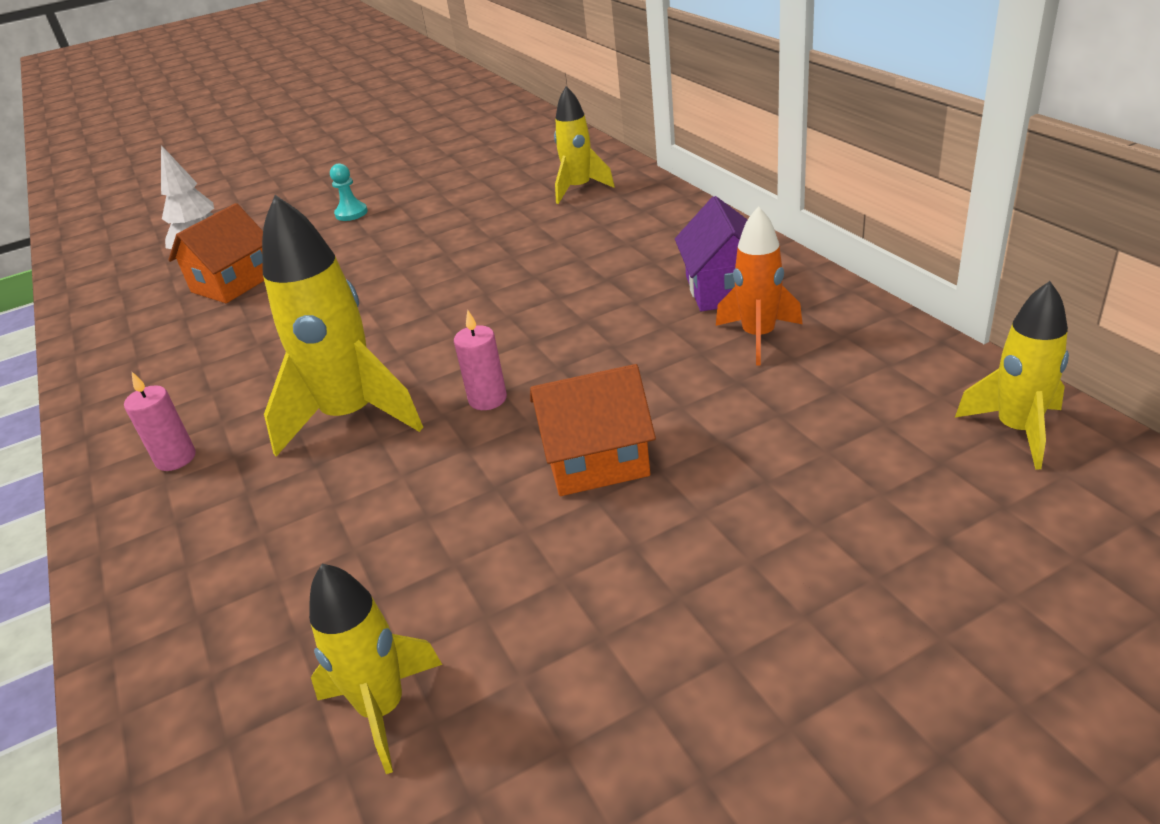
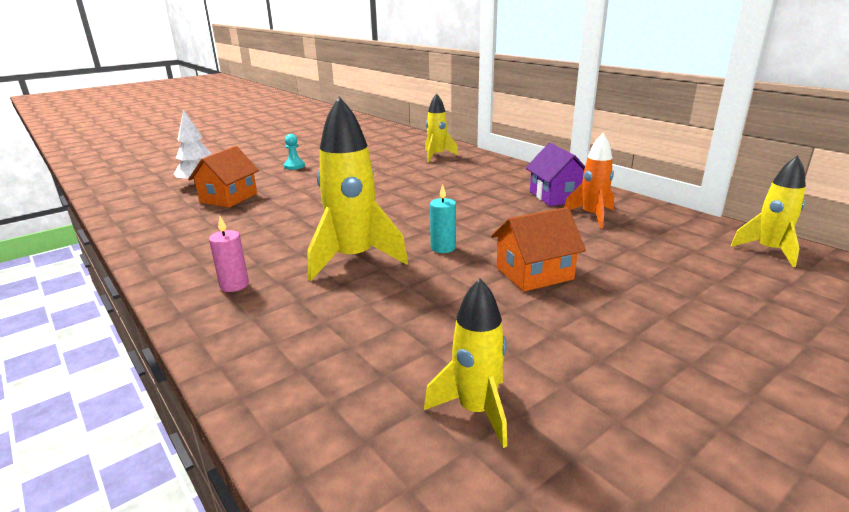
camera: 15 degrees left, 10 degrees down
(487, 399) = (443, 248): pink candle -> turquoise candle

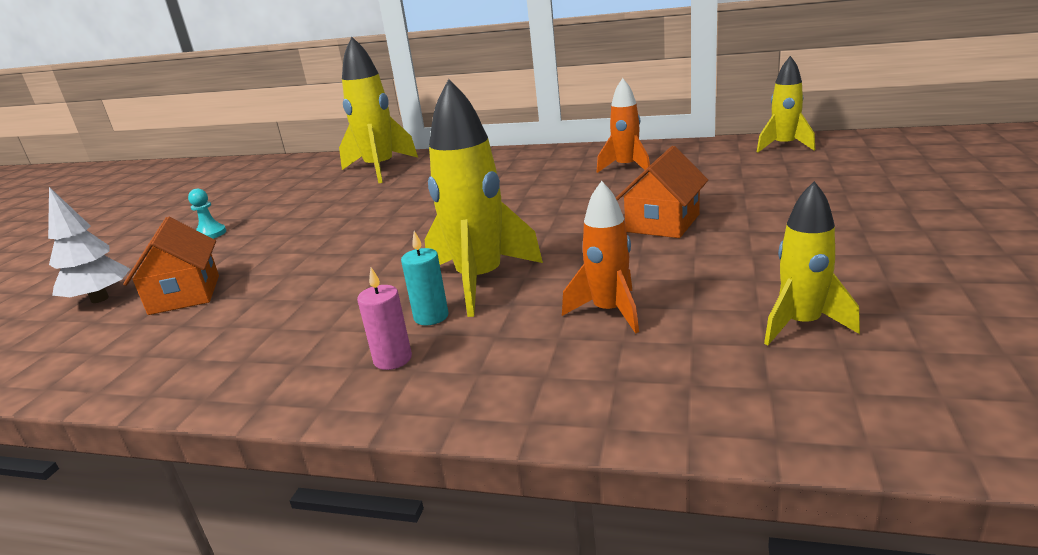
camera: 35 degrees left, 0 degrees up
(379, 321) = (609, 312): none -> orange rocket
(437, 156) = (380, 169): yellow rocket -> yellow rocket, size x1.63
(443, 248) = (548, 237): turquoise candle -> turquoise candle (431, 317)
(556, 196) = (568, 163): purple house -> none

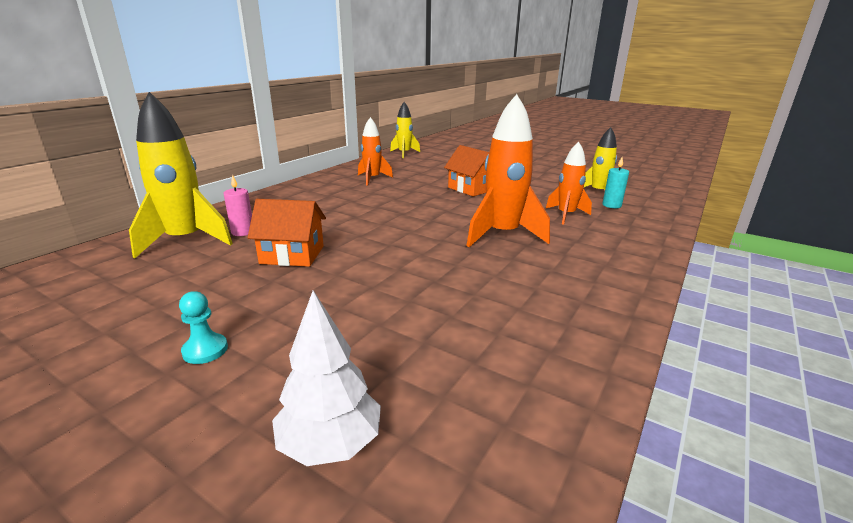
camera: 75 degrees left, 0 degrees up
(185, 294) = (396, 362): orange house -> orange house (292, 255)
(392, 359) = (591, 269): pink candle -> pink candle (243, 232)
(431, 317) = (542, 253): turquoise candle -> turquoise candle (611, 205)
(480, 281) = (502, 235): yellow rocket -> orange rocket

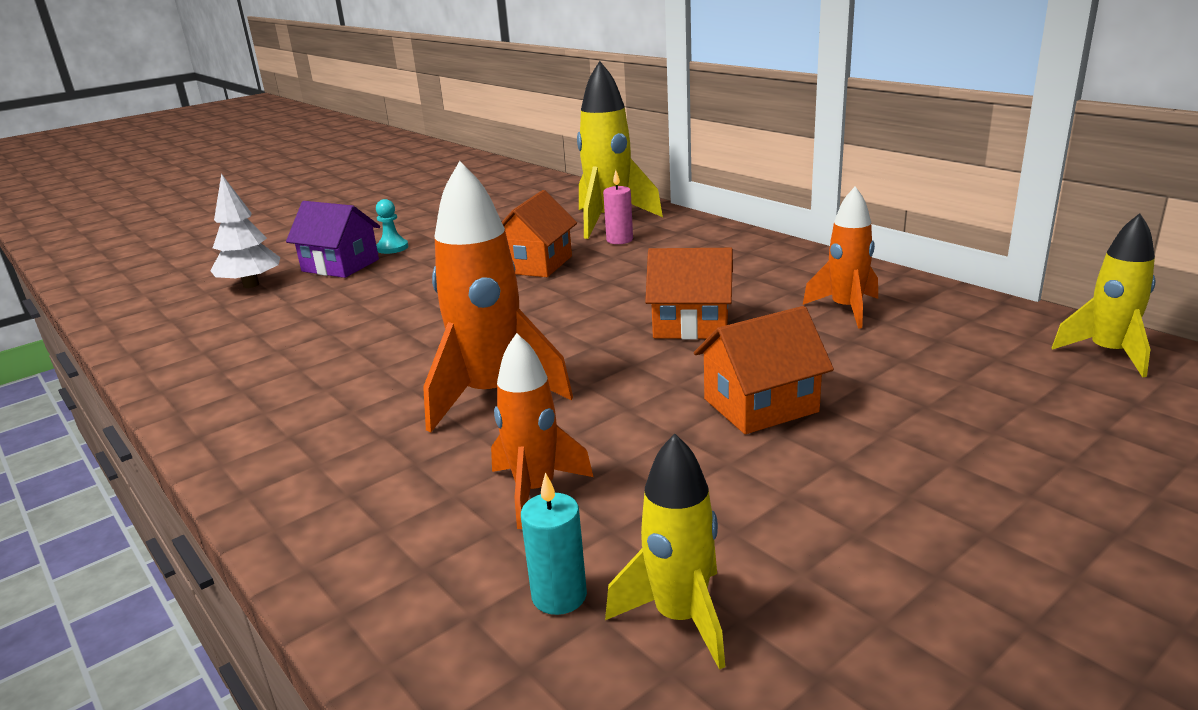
camera: 110 degrees right, 0 degrees up
(263, 375) = (340, 265): none -> purple house
(397, 203) = (691, 324): none -> orange house

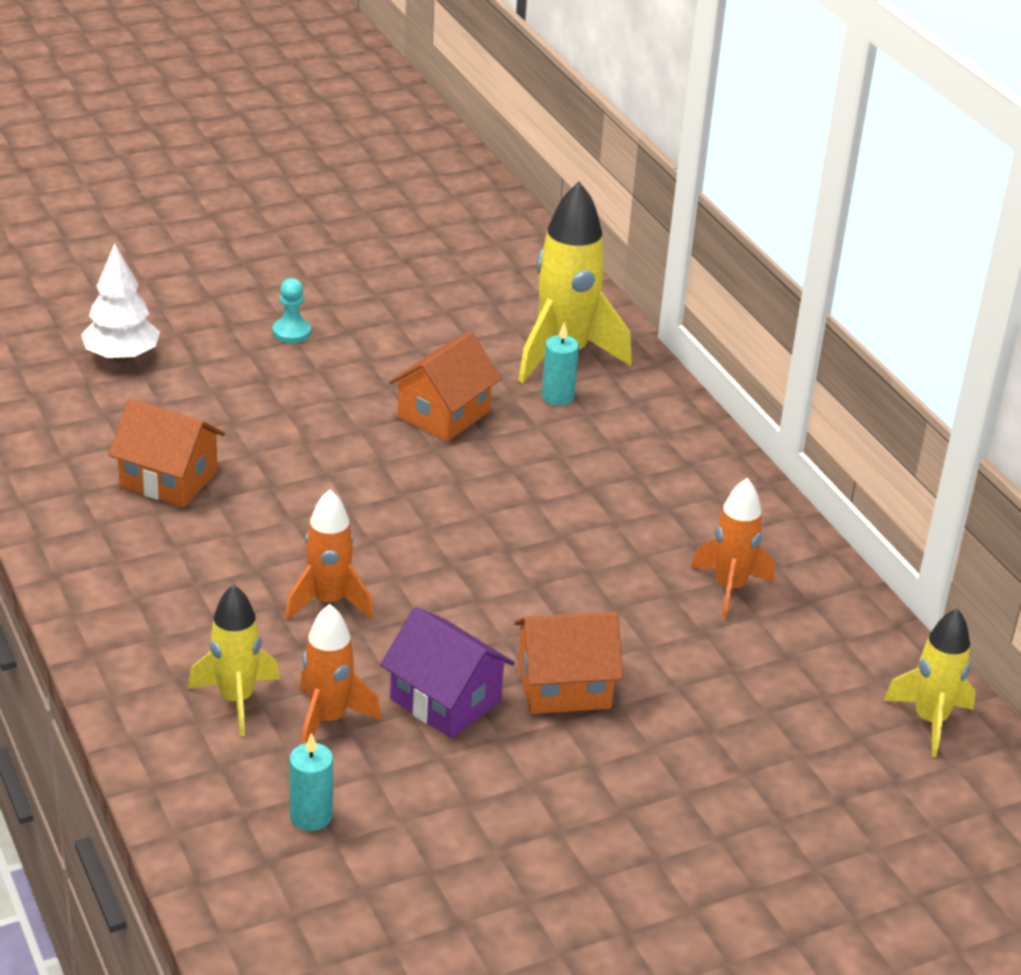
camera: 10 degrees right, 10 degrees up
(340, 265) = (225, 349): purple house -> purple house (445, 700)
(492, 395) = (329, 602): orange rocket -> orange rocket, size x0.61
(619, 240) = (557, 397): pink candle -> turquoise candle
(680, 617) = (389, 857): yellow rocket -> yellow rocket (236, 700)
(691, 324) = (561, 563): orange house -> orange house (169, 479)

